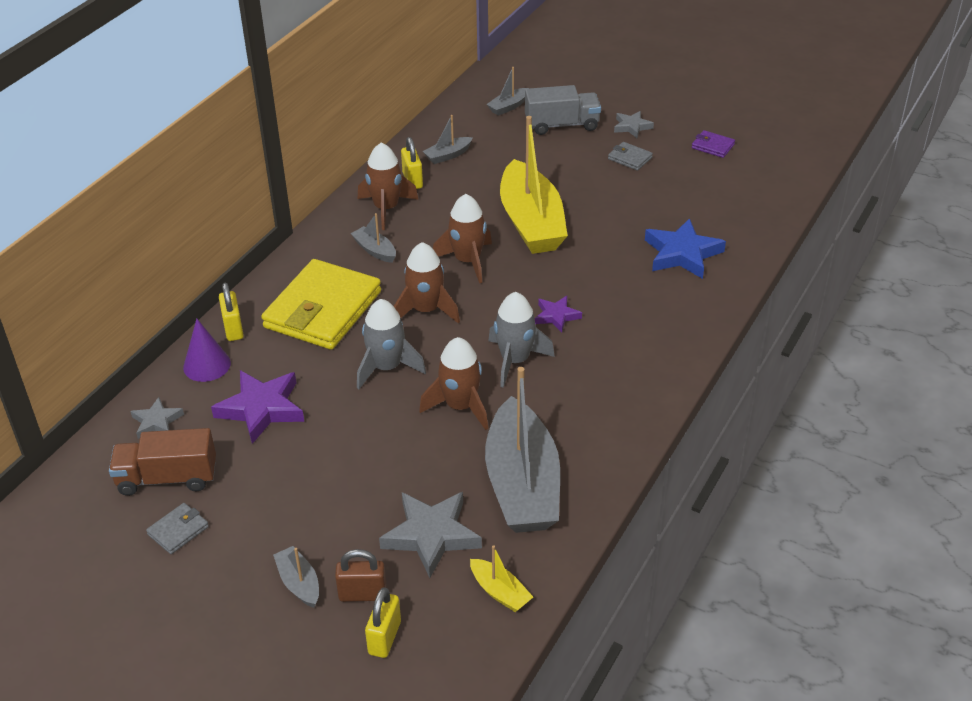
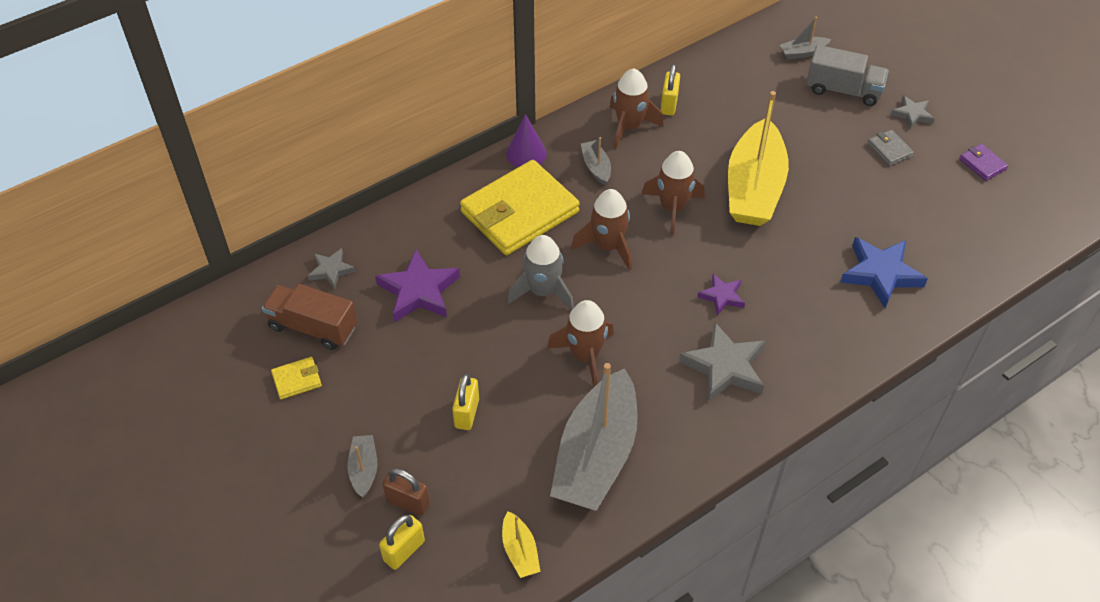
camera: 25 degrees right, 10 degrees up
(178, 530) = (297, 380): grey wallet -> yellow wallet
(207, 365) = (397, 231): purple cone -> purple cone (526, 153)
(233, 329) = (436, 203): yellow padlock -> yellow padlock (467, 413)
(431, 535) = (492, 472): grey star -> grey star (725, 367)
(448, 155) = (716, 88): grey boat -> none
(515, 360) = (658, 328): grey rocket -> none

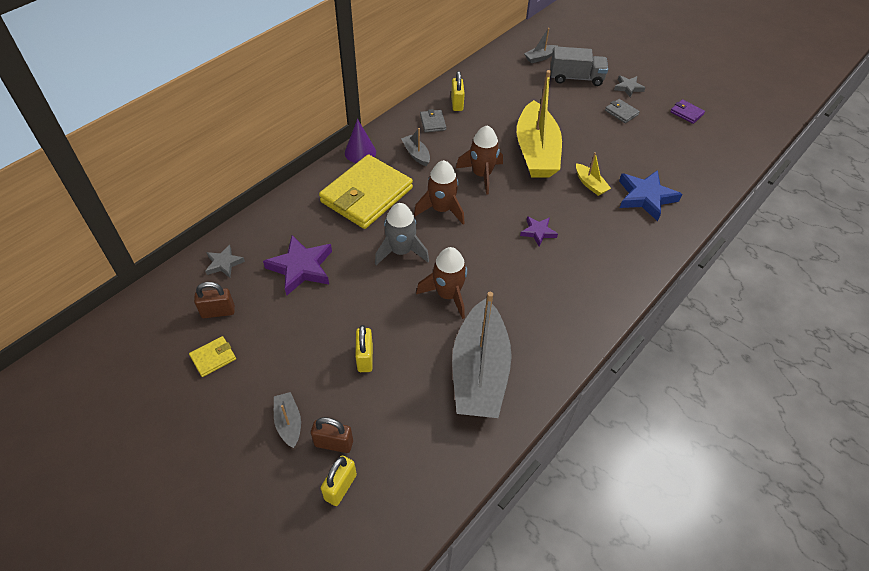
camera: 15 degrees left, 0 degrees up
(313, 327) = (218, 312): brown truck -> brown padlock
(520, 551) = (440, 465): yellow boat -> yellow boat (590, 184)
(629, 126) = (433, 122): brown rocket -> grey wallet
(725, 367) = (557, 284): grey star -> none

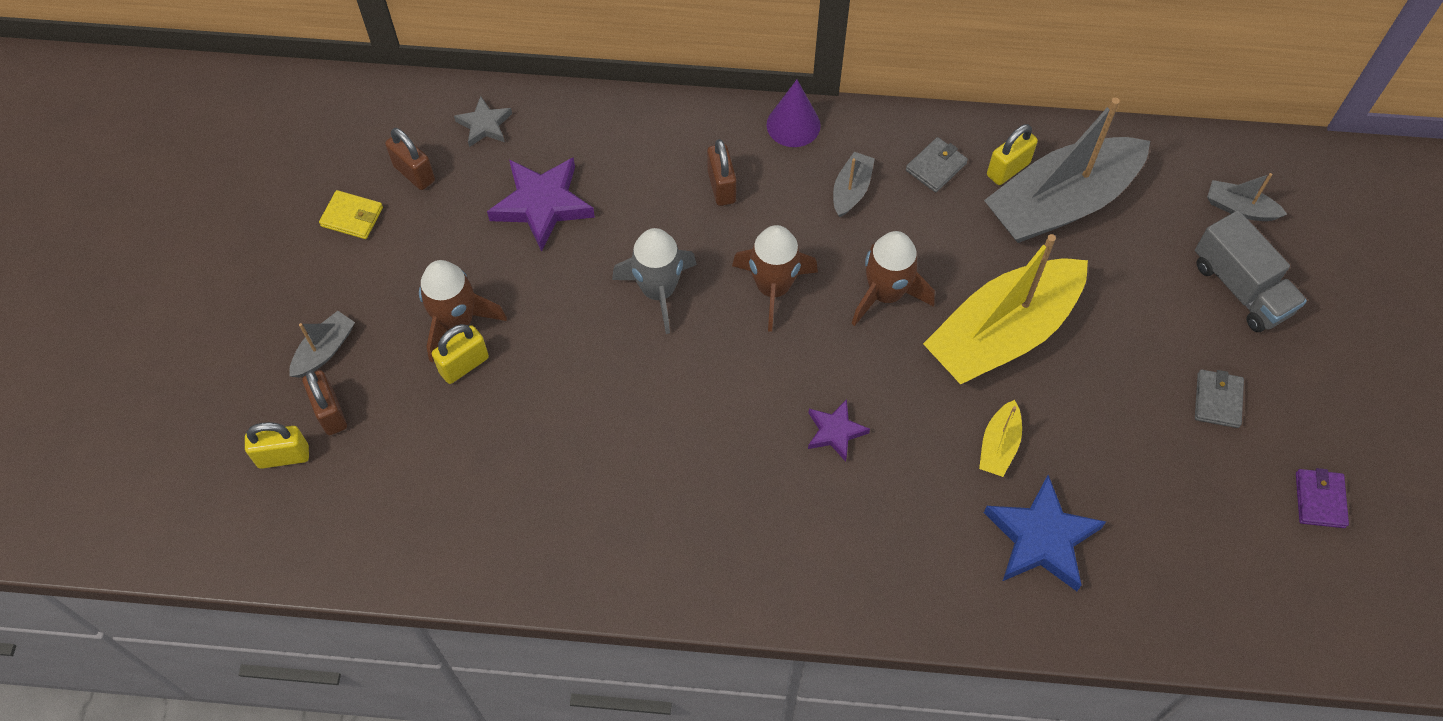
camera: 55 degrees right, 10 degrees up
(366, 195) = (721, 187): yellow wallet -> brown padlock
(448, 295) = (630, 391): brown rocket -> brown rocket (456, 322)
(479, 372) = (538, 502): grey boat -> grey boat (1061, 203)
(628, 88) = (1296, 377): grey star -> none

